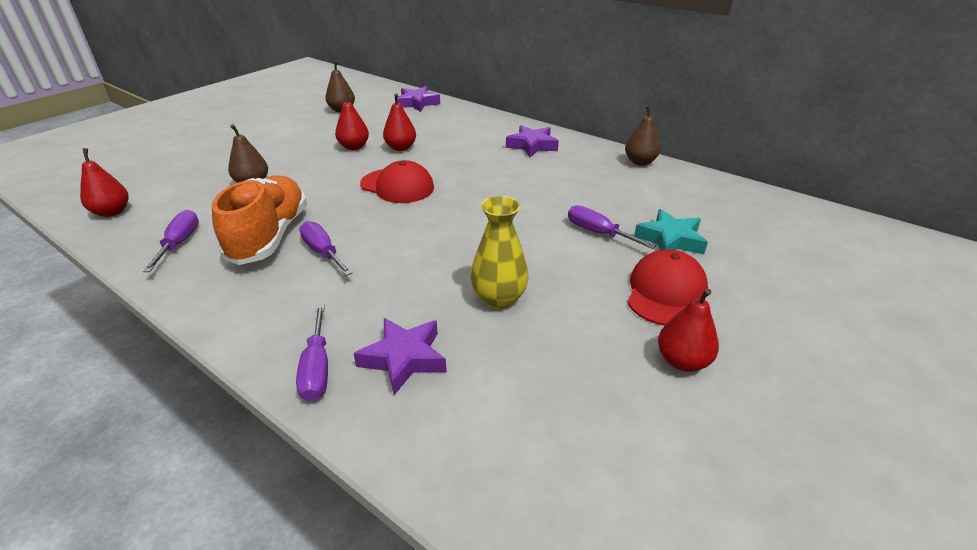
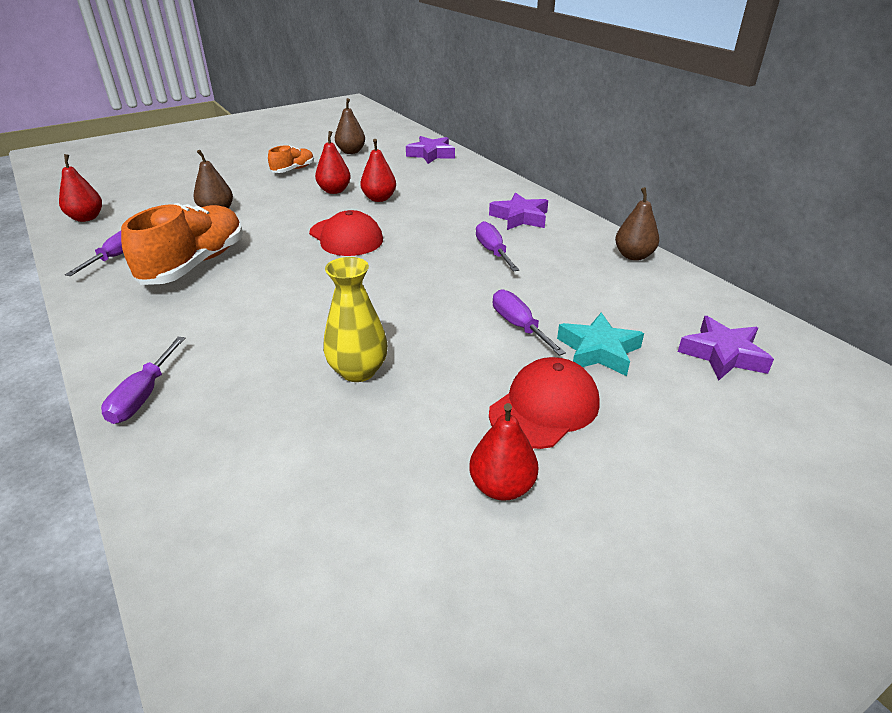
camera: 20 degrees right, 0 degrees up
(299, 133) = (293, 170): none -> orange shoe
(323, 252) = (229, 289): purple screwdriver -> purple screwdriver (493, 251)
(404, 358) = (224, 407): purple star -> purple star (723, 354)

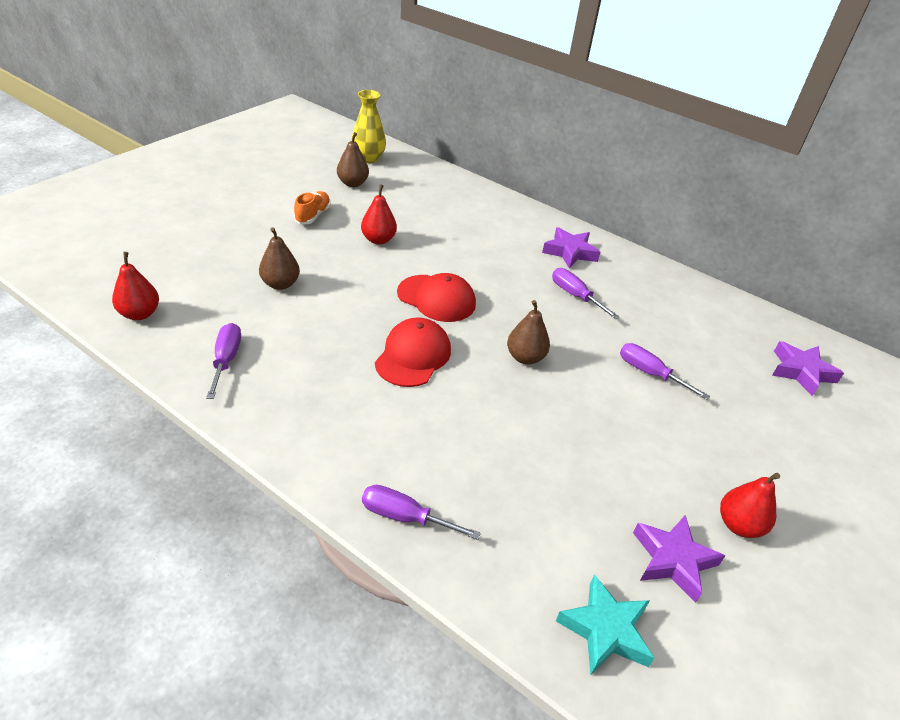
camera: 25 degrees left, 5 degrees up
(143, 396) = (405, 517): purple screwdriver -> purple screwdriver turned 120 degrees clockwise
(195, 264) = (318, 357): orange shoe -> none
(358, 371) = (563, 446): yellow vase -> yellow vase (368, 158)
(379, 198) = (429, 245): red pear -> none
(431, 154) = (435, 179): purple star -> purple star (673, 560)
(544, 408) = (720, 448): red cap -> red cap (413, 356)
(598, 351) = (720, 386): turquoise star -> turquoise star (605, 630)
(633, 256) = (684, 283): brown pear -> brown pear (525, 357)

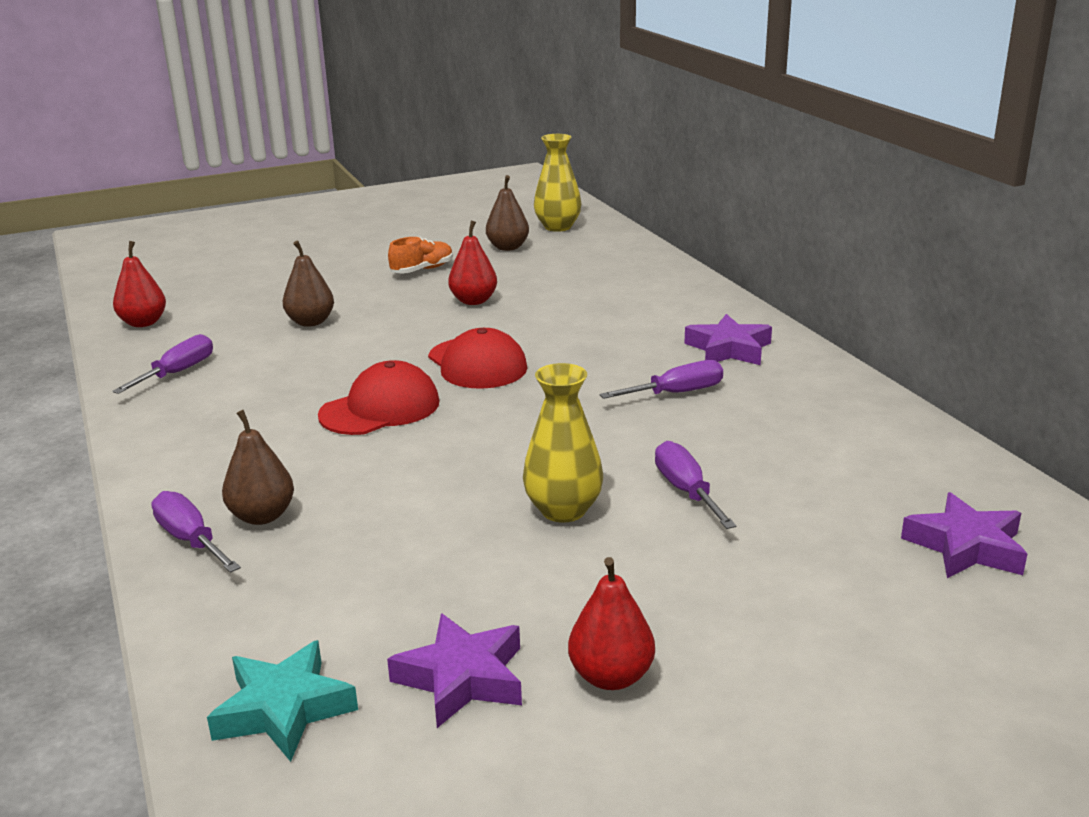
camera: 35 degrees right, 15 degrees down
(525, 357) = (521, 438): brown pear -> brown pear (262, 516)
(575, 296) = (676, 393): purple screwdriver -> purple screwdriver turned 75 degrees clockwise
(603, 409) = (563, 510): none -> yellow vase

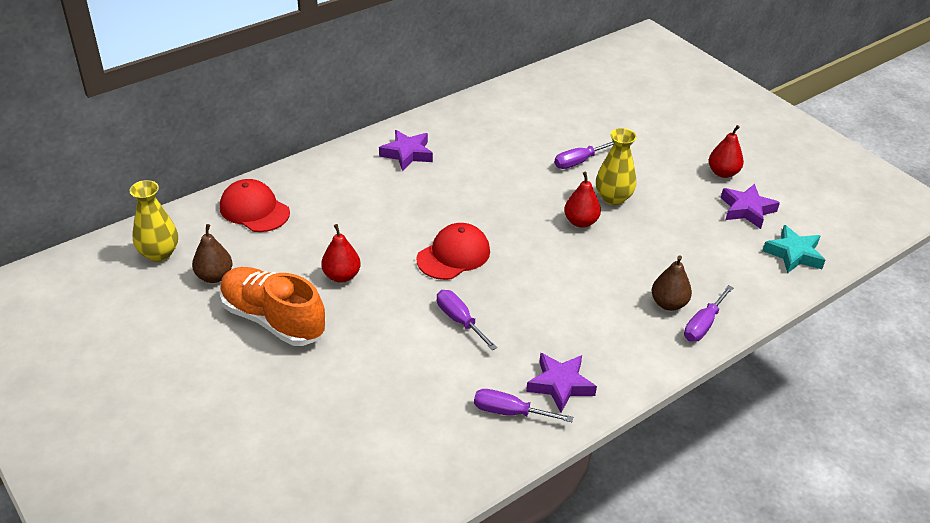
camera: 105 degrees left, 15 degrees up
(143, 323) = (419, 478): red pear -> red pear (580, 222)
(310, 322) = (398, 361): brown pear -> none
(380, 408) = (531, 286): red cap -> red cap (254, 210)
(422, 270) = (273, 320): orange shoe -> orange shoe, size x1.98
(676, 393) = (473, 170): purple screwdriver -> purple screwdriver (459, 320)
(966, 547) = (591, 90): purple star -> purple star (560, 385)

